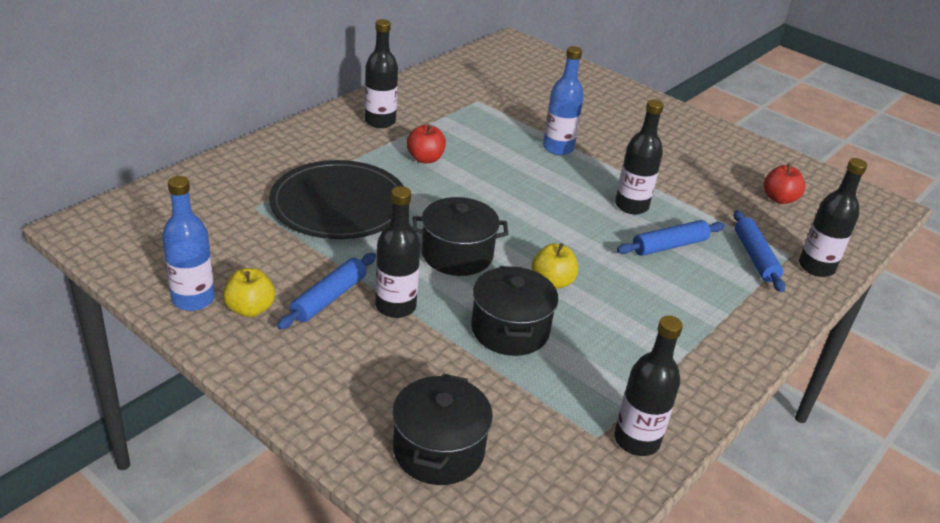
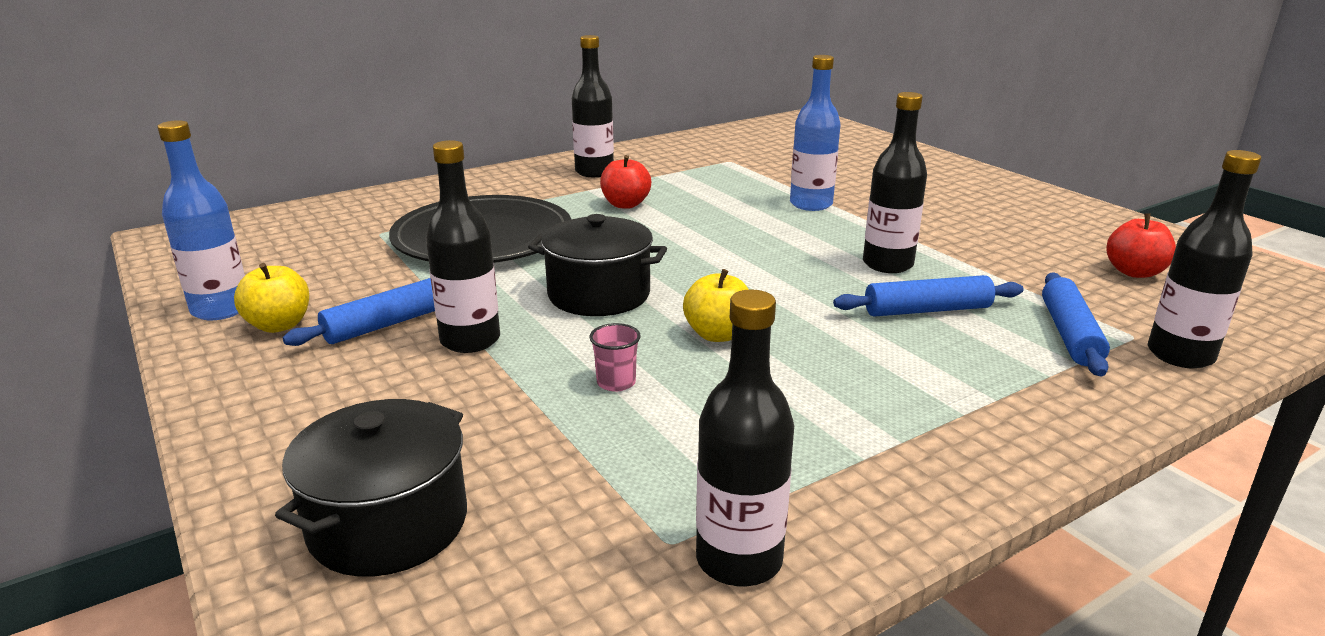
camera: 20 degrees right, 10 degrees down
(510, 330) = (616, 382): black pot -> pink cup

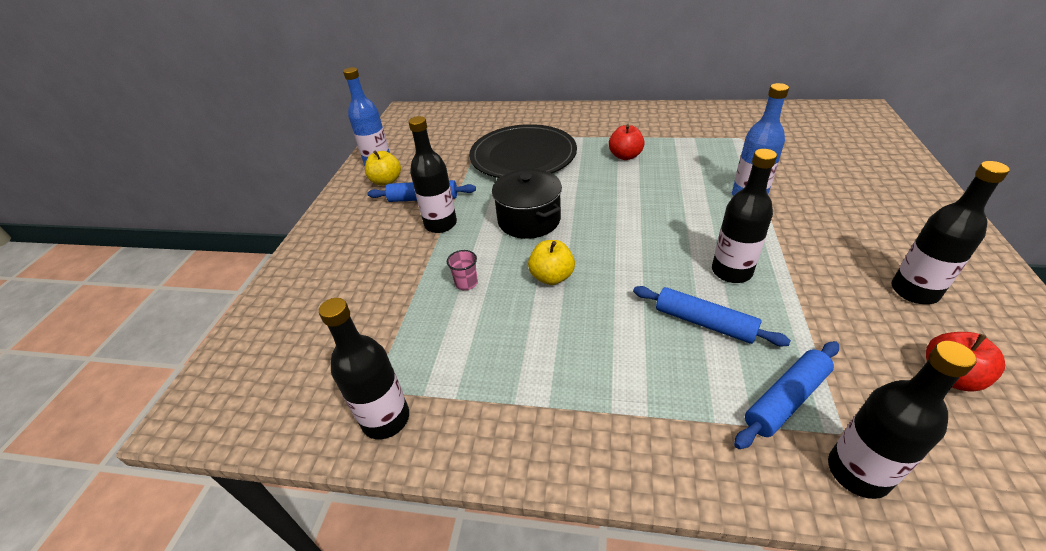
camera: 45 degrees right, 15 degrees up
(388, 524) = (305, 310): black pot -> none
(594, 172) = (640, 123): black bottle -> black bottle (914, 291)

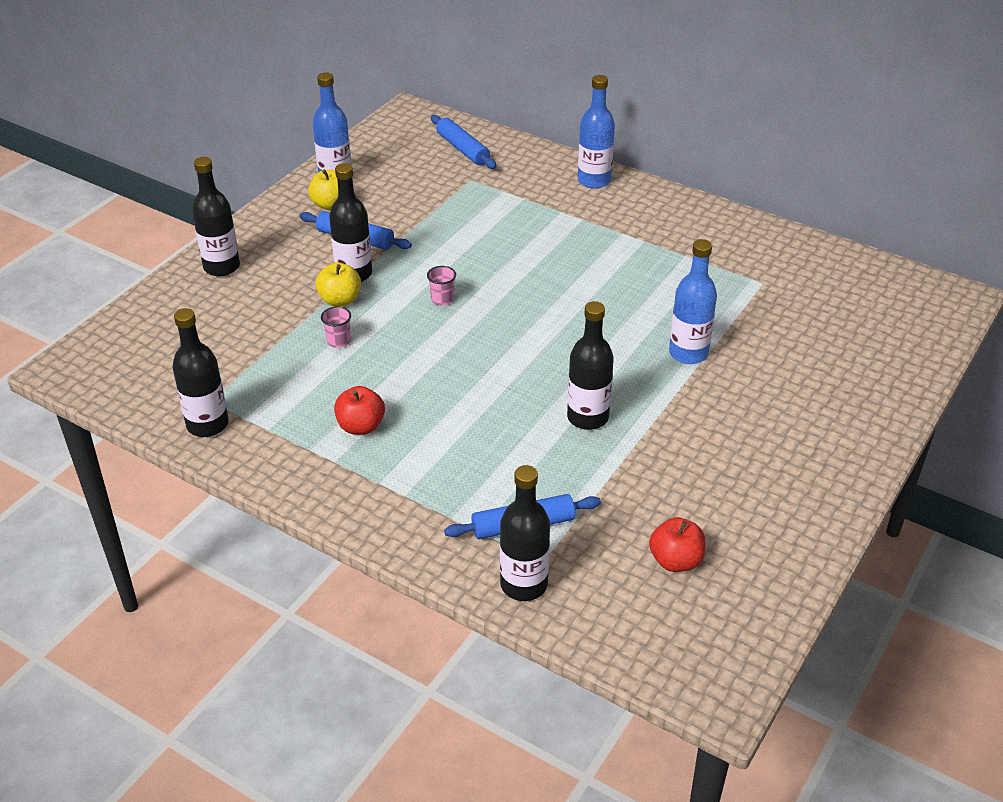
camera: 20 degrees right, 0 degrees up
(523, 156) = (495, 222): black plate -> none
(529, 220) = (442, 299): black pot -> pink cup
(552, 277) = (419, 363): yellow apple -> yellow apple (340, 300)
(568, 113) = (594, 180): none -> blue bottle
(625, 156) = (606, 260): red apple -> red apple (361, 426)
(704, 322) = (517, 449): blue rolling pin -> blue rolling pin (462, 149)
(914, 291) = (736, 494): black bottle -> black bottle (221, 267)

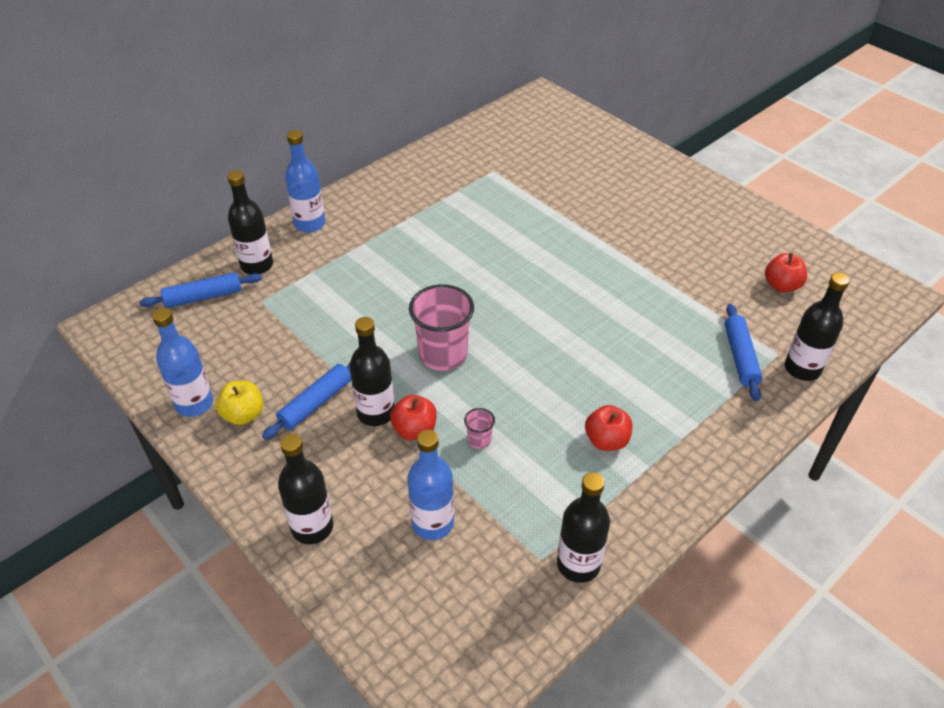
camera: 75 degrees left, 5 degrees up
(340, 300) = (414, 430): yellow apple -> red apple
(442, 299) = (443, 354): pink cup -> pink cup, size x2.24
(587, 417) = (625, 296): black bottle -> black bottle (257, 265)
(688, 353) = (564, 227): blue bottle -> blue bottle (432, 523)

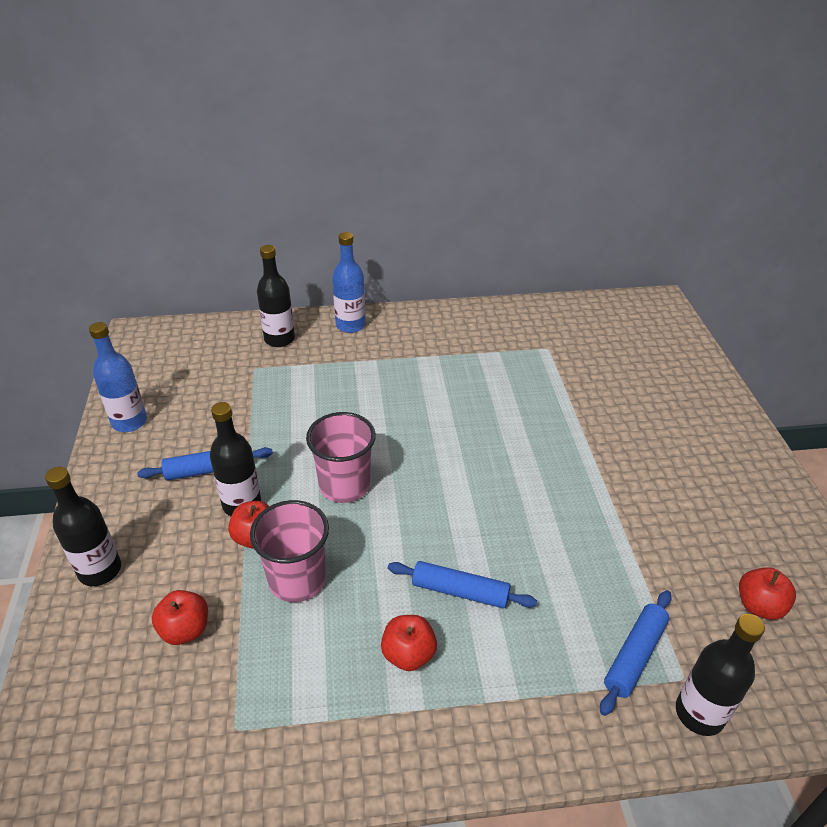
camera: 35 degrees right, 5 degrees down
(203, 297) = (219, 345): blue rolling pin -> blue rolling pin (460, 591)
(243, 415) = (151, 449): yellow apple -> none
(432, 523) = (185, 629): blue bottle -> red apple
(479, 440) = (297, 579): pink cup -> pink cup, size x2.24
(578, 564) = (261, 760): black bottle -> none

